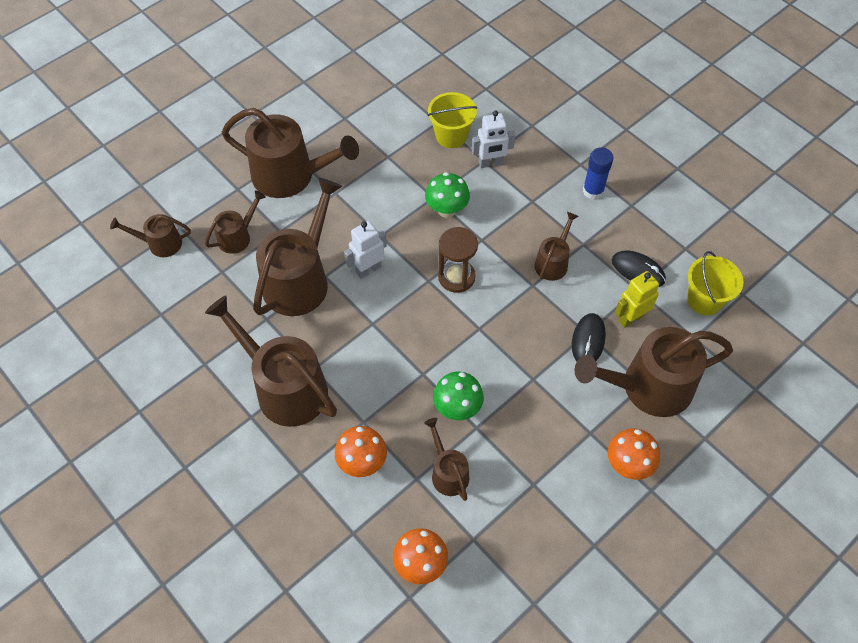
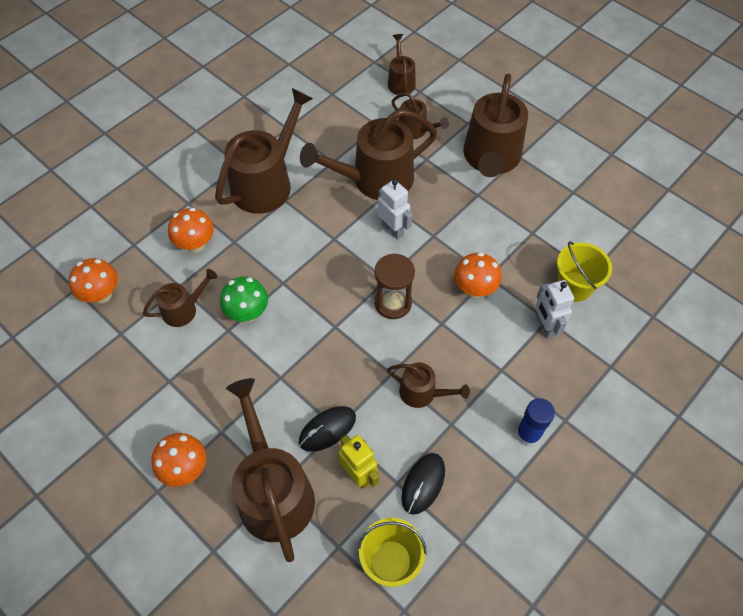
camera: 85 degrees right, 0 degrees up
(300, 279) = (375, 179): brown watering can -> brown watering can turned 135 degrees clockwise
(447, 210) = (474, 289): green mushroom -> orange mushroom
(588, 340) = (327, 429): black mouse -> black mouse turned 45 degrees counterclockwise

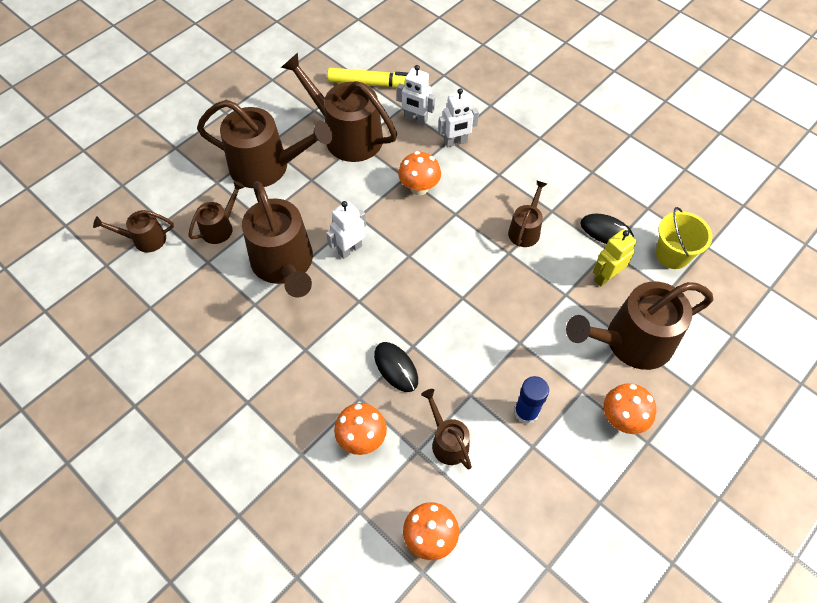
camera: 90 degrees left, 0 degrees up
(248, 313) = (450, 377): green mushroom -> none
(266, 183) = (278, 370): brown watering can -> brown watering can (347, 135)
(327, 429) = (568, 301): black mouse -> black mouse (396, 367)
(393, 303) = (435, 250): brown hourglass -> none
(528, 434) = (554, 161): blue glue stick -> blue glue stick (526, 412)
(574, 286) = (416, 119): yellow bucket -> white robot
(623, 246) = (375, 84): none -> yellow marker

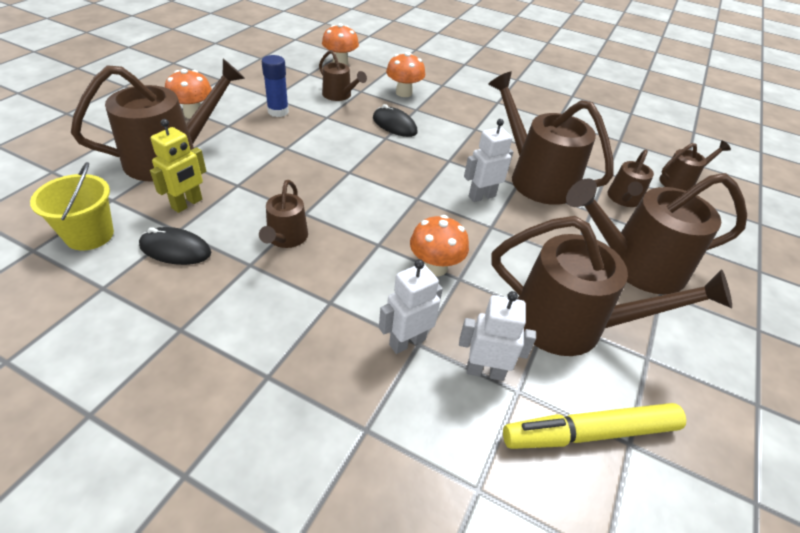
camera: 160 degrees right, 15 degrees down
(350, 249) = (481, 196): white robot -> white robot turned 150 degrees counterclockwise

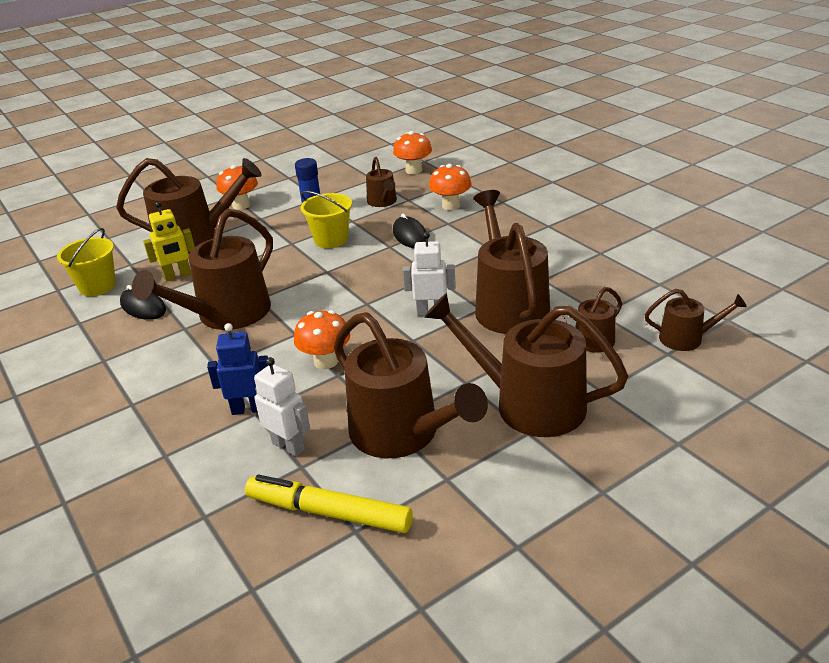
camera: 35 degrees right, 10 degrees down
(286, 238) = (227, 314): brown watering can -> brown watering can, size x1.96
(323, 138) = (331, 239): none -> yellow bucket
(407, 341) = (248, 409): white robot -> blue robot

